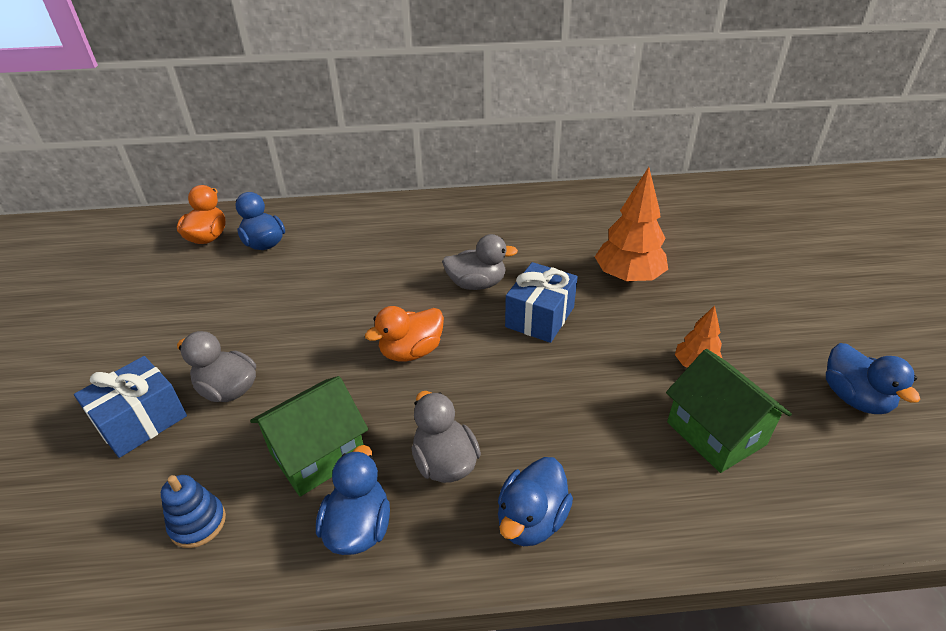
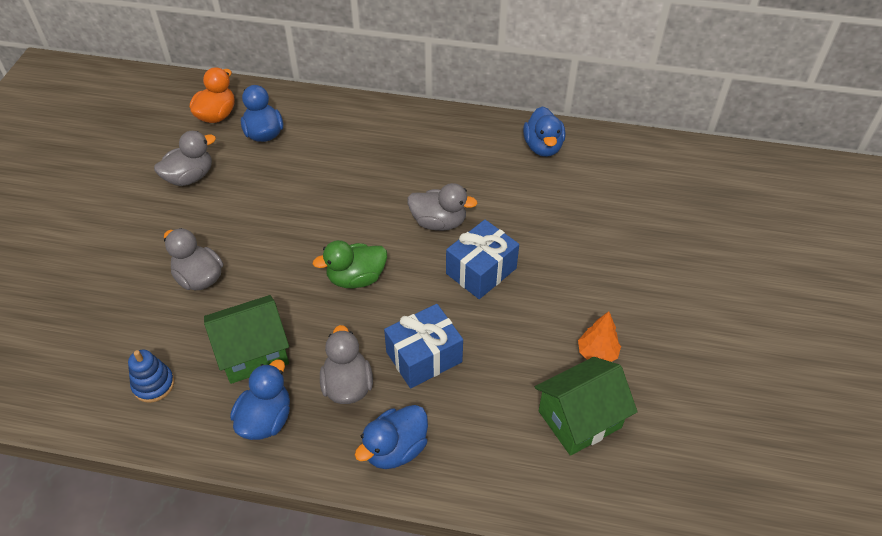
camera: 15 degrees right, 10 degrees up
(141, 421) = (128, 289): blue gift -> blue gift (424, 357)
(191, 295) = (190, 177): none -> grey duck
(411, 351) = (356, 278): orange duck -> green duck
(628, 277) = (583, 248): orange tree -> none
(716, 433) = (579, 419): green house -> green house turned 75 degrees clockwise
(854, 398) = (723, 420): blue duck -> blue duck (543, 147)

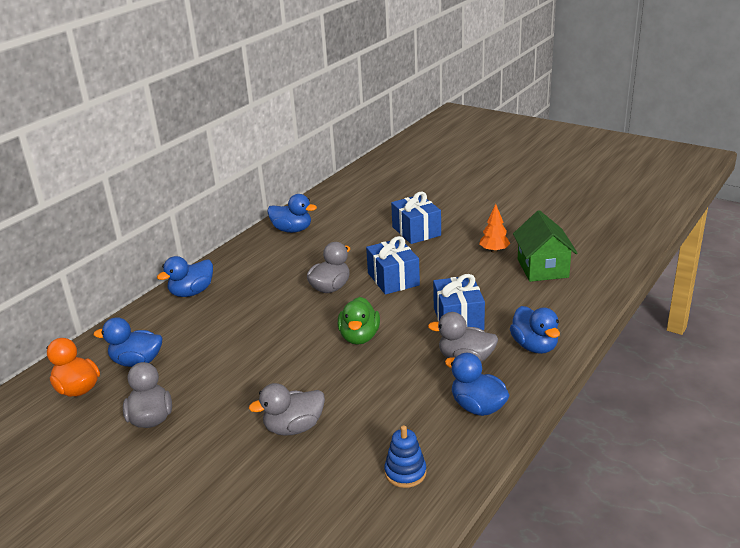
camera: 65 degrees left, 20 degrees down
(253, 353) = (404, 405): green house -> none
(385, 121) = (192, 292): none -> blue duck
(602, 259) = (416, 231): none -> blue gift

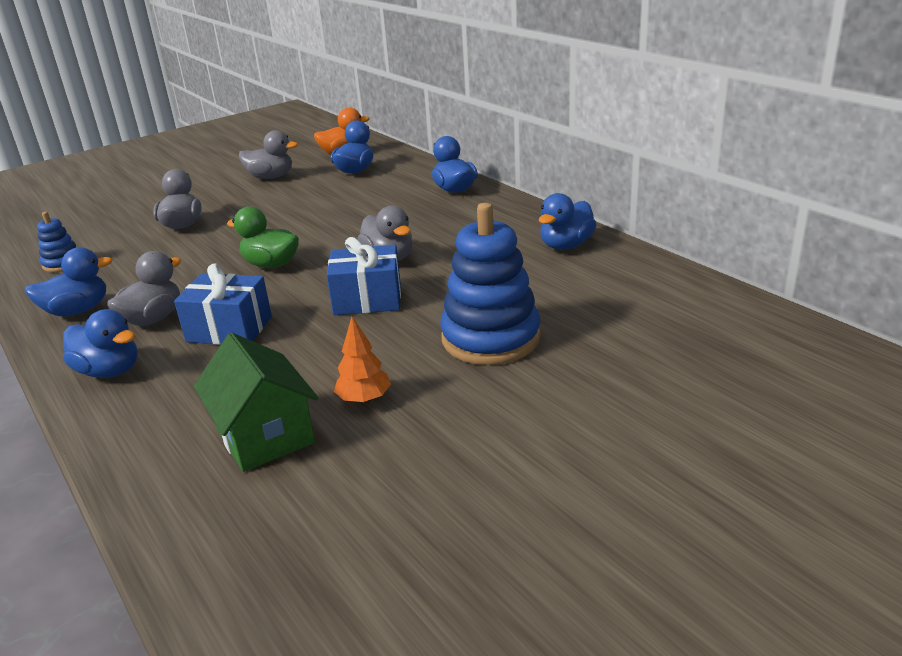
camera: 110 degrees right, 0 degrees up
(416, 231) = (490, 338): blue gift -> blue stacking toy
(534, 346) = (109, 371): blue duck -> blue duck turned 150 degrees counterclockwise
(542, 268) = (265, 435): green house -> green house turned 45 degrees clockwise

